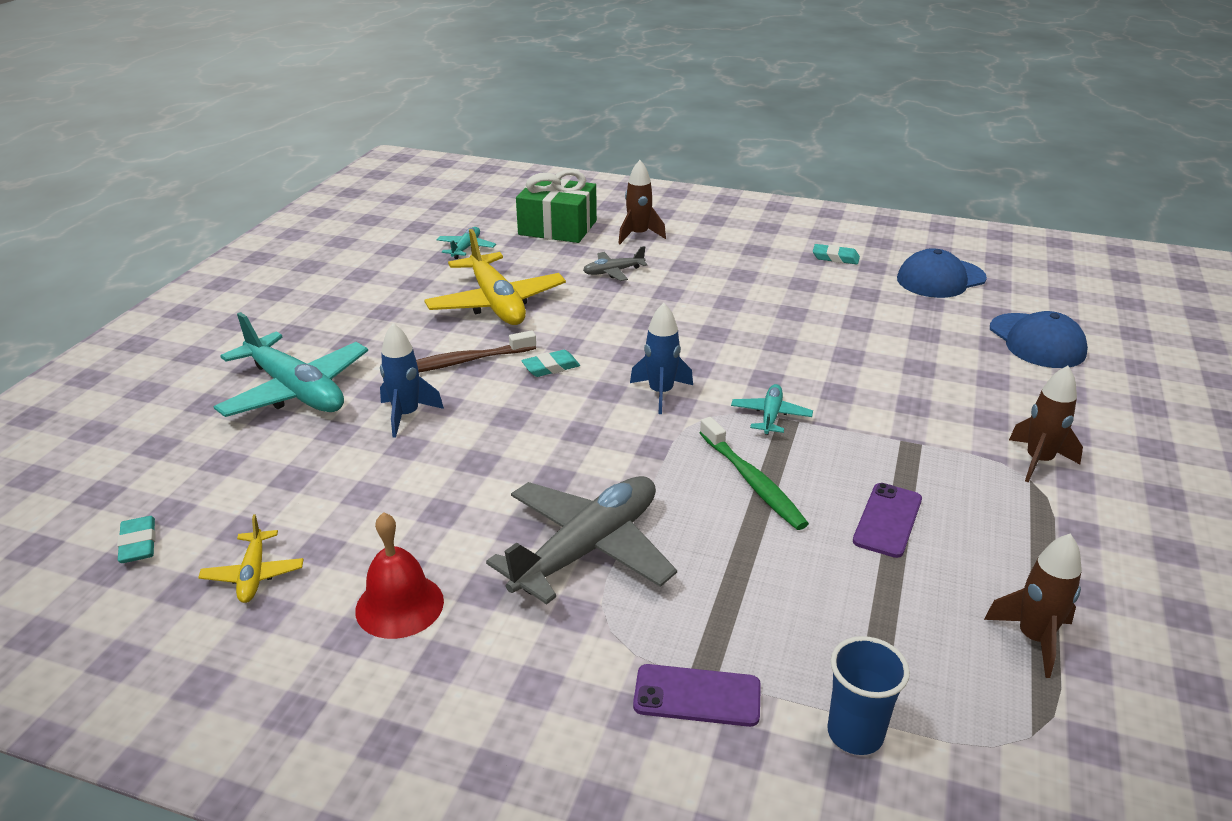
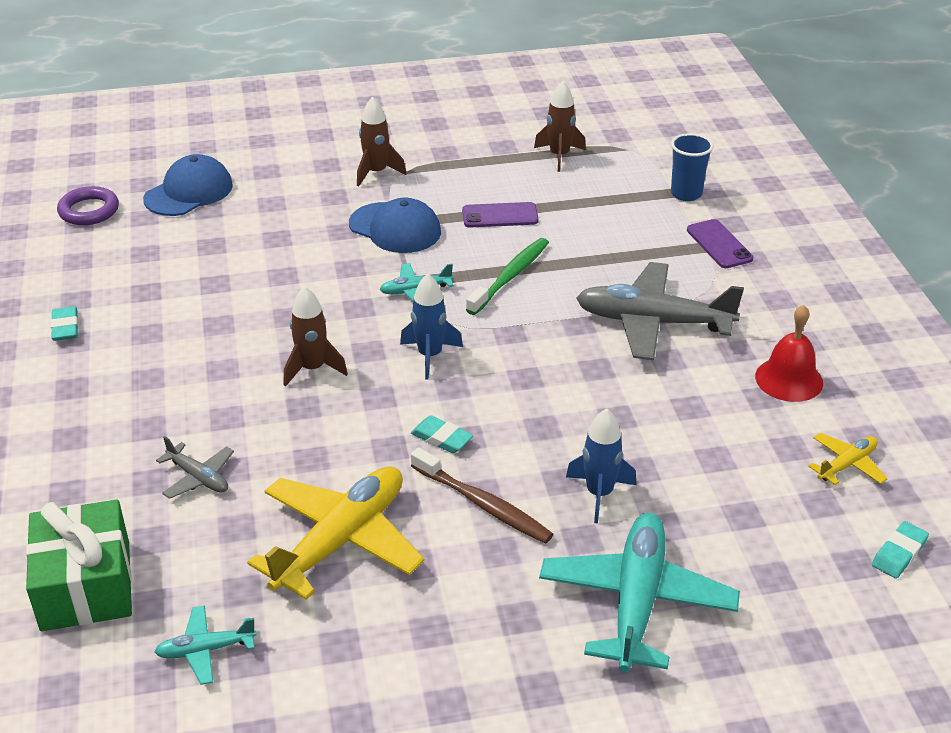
camera: 120 degrees left, 5 degrees up
(638, 235) = (74, 496): brown rocket -> brown rocket (312, 369)
(940, 279) = (85, 255): blue cap -> blue cap (395, 228)
(1020, 291) = (89, 210): none -> purple ring

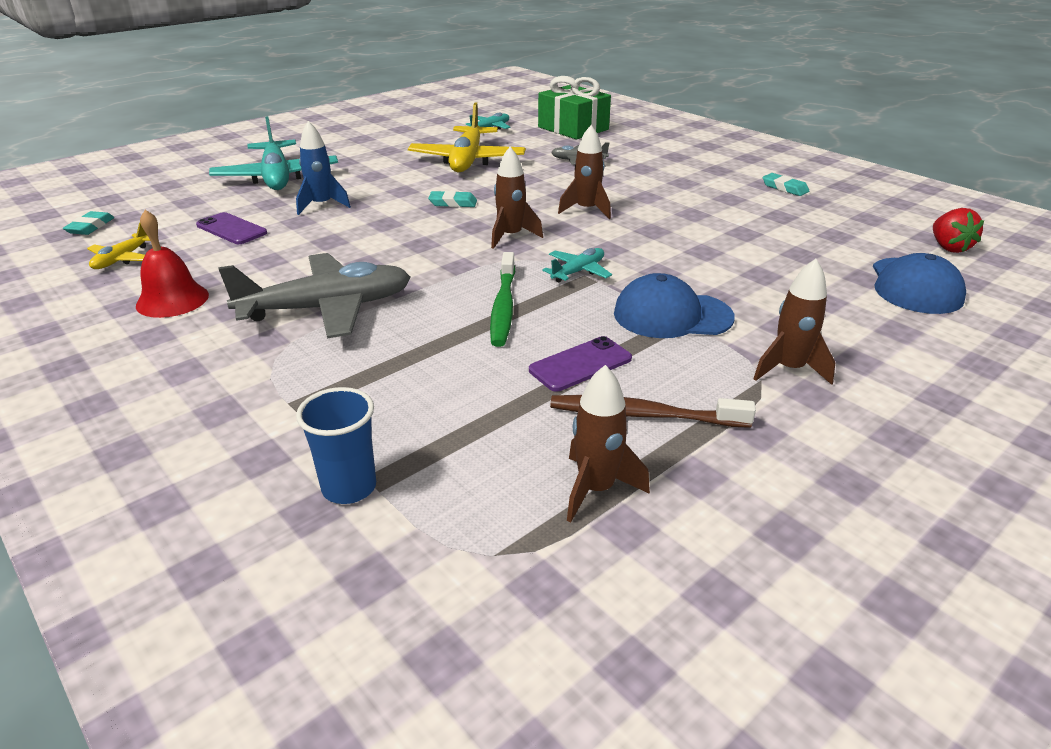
camera: 150 degrees right, 5 degrees down
(89, 210) = (949, 247): purple ring -> red strawberry
(430, 356) = (511, 236): blue rocket -> brown rocket
(483, 504) = (397, 186): brown toothbrush -> brown toothbrush (644, 415)
(719, 244) = (273, 417): purple phone -> purple phone (231, 229)

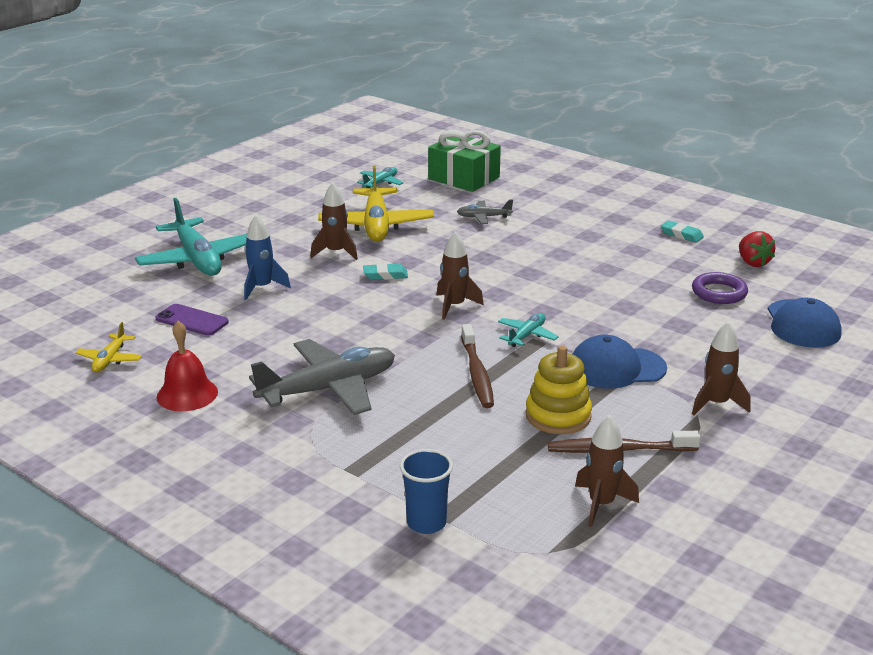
camera: 10 degrees left, 5 degrees down
(90, 227) = (52, 329): turquoise eraser -> none
(503, 307) = (477, 373): green toothbrush -> brown toothbrush
(580, 364) = (558, 416): purple phone -> yellow stacking toy
(586, 210) = (511, 273): brown rocket -> brown rocket (336, 252)
(816, 245) = (719, 293): none -> purple ring
(949, 247) = (826, 285): red strawberry -> red strawberry (753, 262)

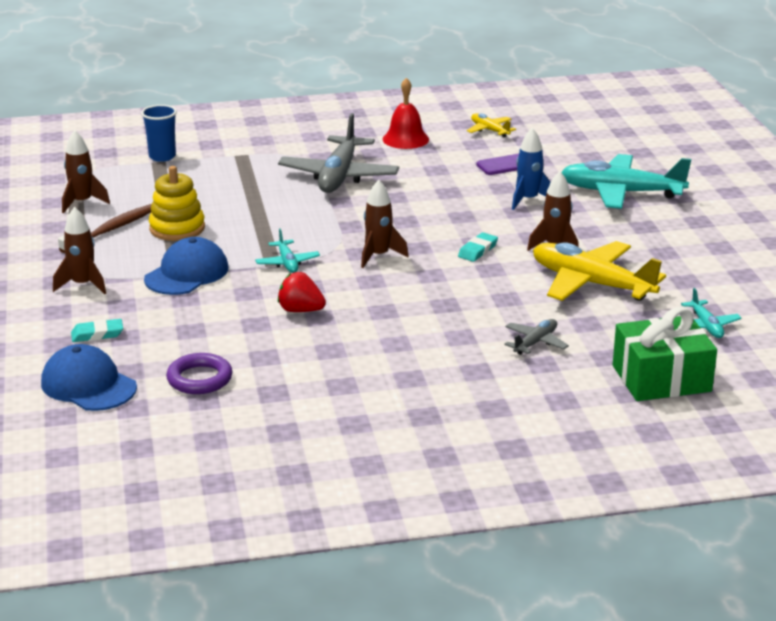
camera: 130 degrees right, 0 degrees up
(477, 373) = (272, 225): brown toothbrush -> none
(681, 234) = (330, 431): turquoise eraser -> turquoise eraser (97, 334)
(753, 262) = (213, 433): red strawberry -> red strawberry (300, 310)

